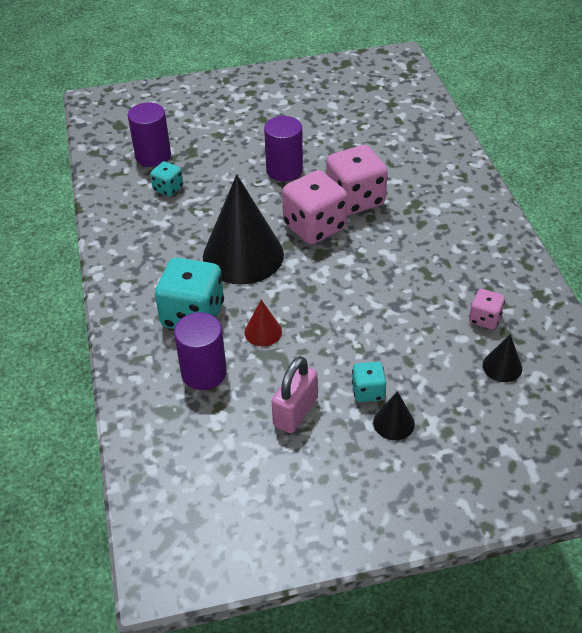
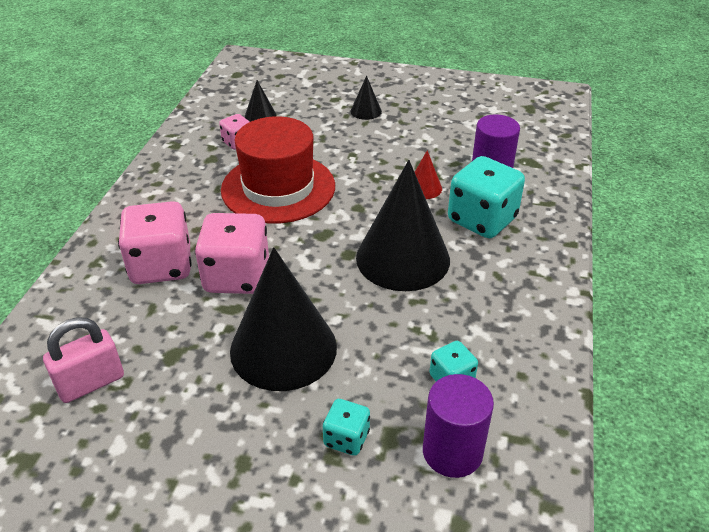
camera: 155 degrees left, 5 degrees down
(284, 170) = (283, 348): purple cylinder -> black cone
(295, 412) = (431, 134): pink padlock -> pink padlock (91, 383)
(314, 227) = (307, 262): pink dice -> pink dice (161, 266)
(368, 391) = (369, 130): turquoise dice -> turquoise dice (346, 438)
(395, 282) = (278, 188): none -> red hat

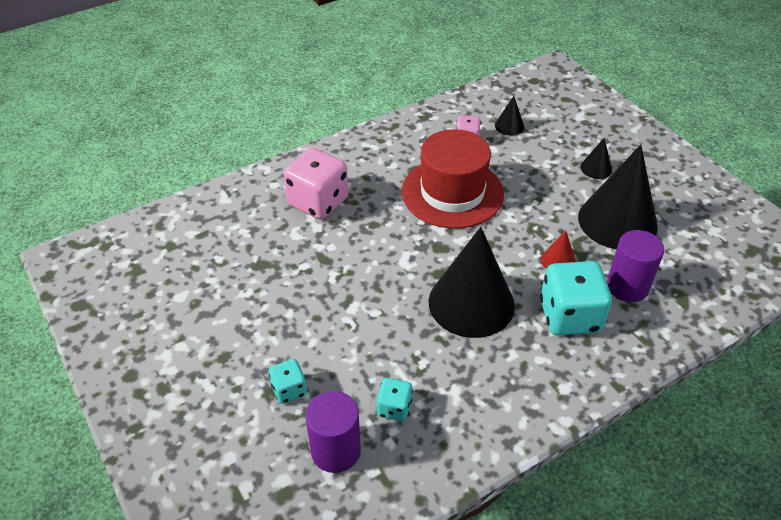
camera: 45 degrees right, 5 degrees up
(91, 383) = (206, 250): pink padlock -> none
(237, 277) = (351, 240): pink dice -> none
(283, 348) = (322, 307): black cone -> black cone (617, 221)

